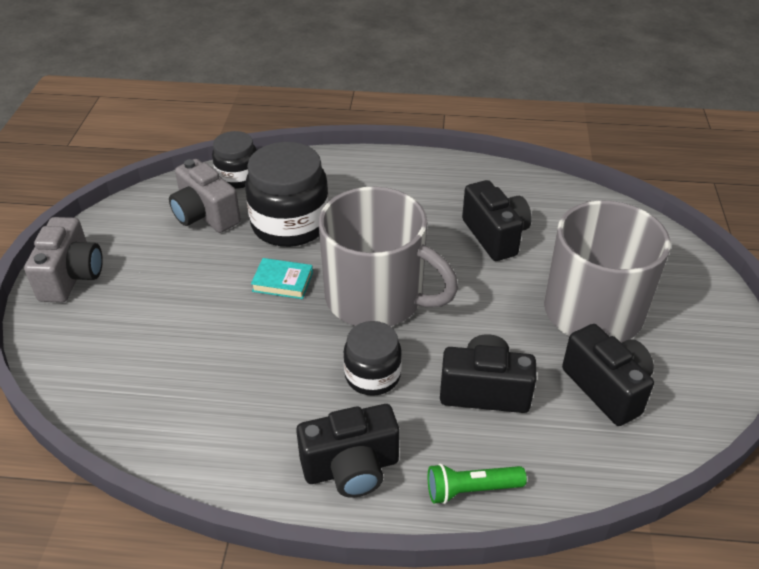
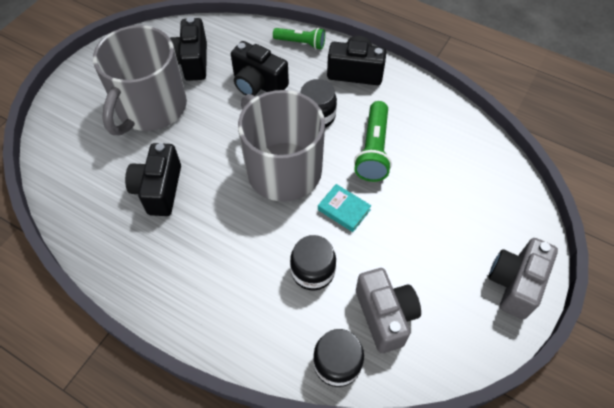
camera: 155 degrees left, 15 degrees up
(274, 357) = (373, 150): none -> green flashlight
(290, 224) = (312, 271): black jar -> black jar, size x0.59

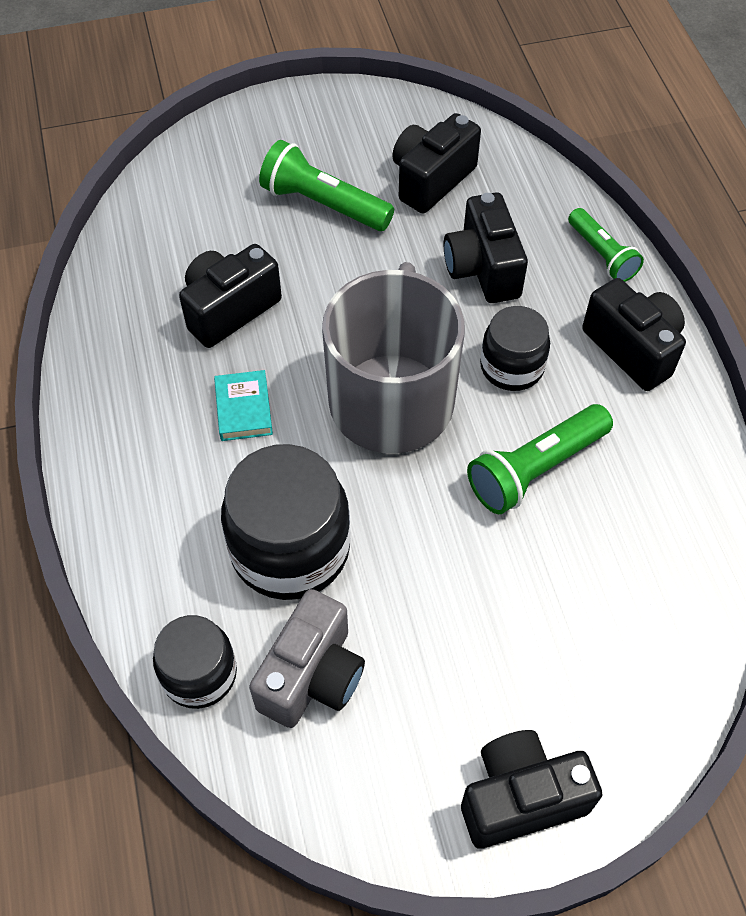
camera: 45 degrees right, 0 degrees up
(151, 108) = (323, 204): grey mug -> green flashlight
(312, 271) = (290, 548): black jar -> black jar, size x1.68
(344, 210) = (409, 510): turquoise book -> turquoise book (244, 409)
(514, 284) = (520, 798): grey camera -> black camera

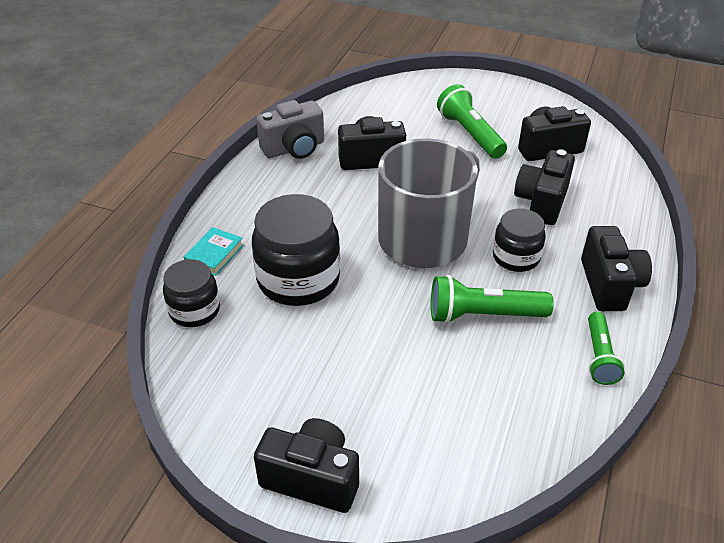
camera: 35 degrees right, 15 degrees down
(244, 409) = (335, 205): turquoise book -> turquoise book (214, 254)
(312, 676) = (251, 345): grey camera -> grey camera (294, 148)
(601, 255) = (631, 228): green flashlight -> green flashlight (599, 356)

